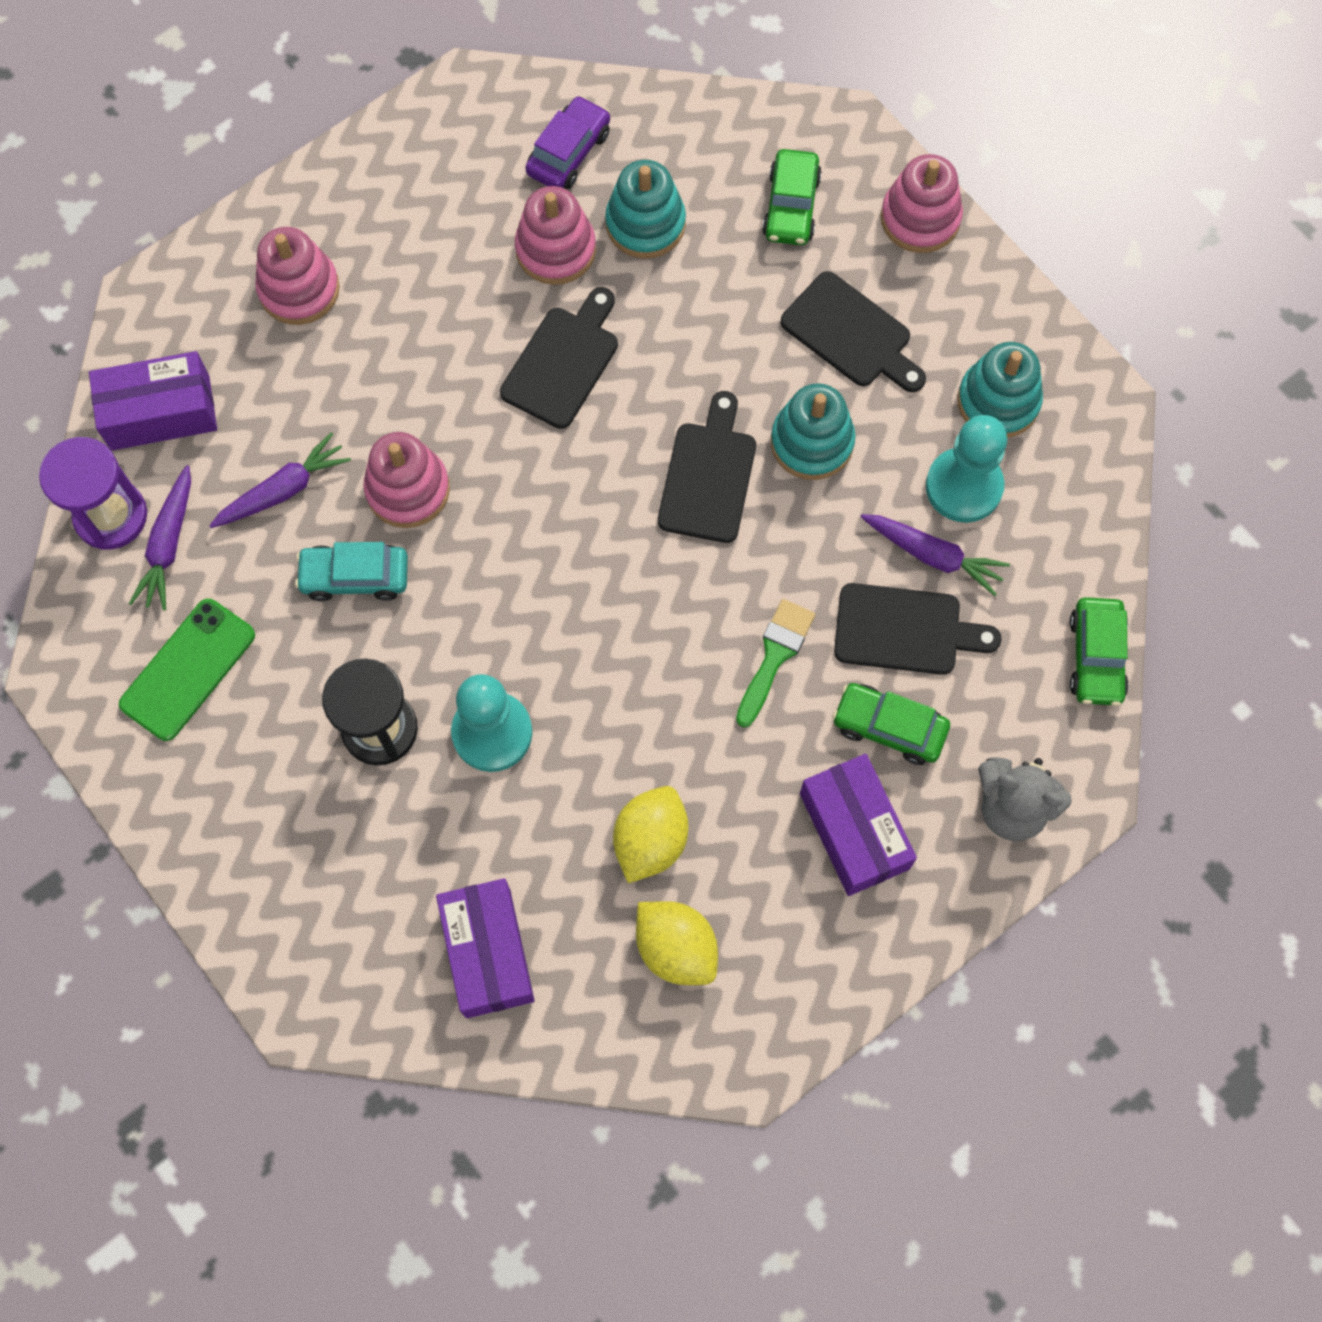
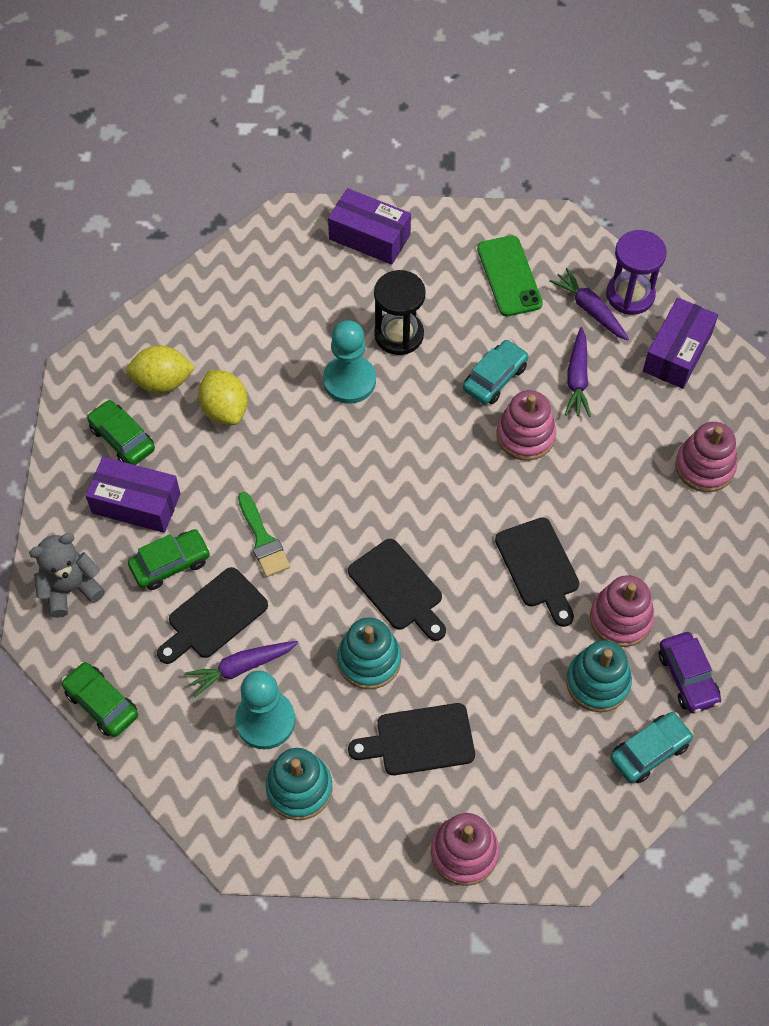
camera: 130 degrees right, 10 degrees down
(488, 952) = (241, 305): purple box -> purple box (369, 237)
(677, 136) = (649, 751): none -> turquoise car
(791, 206) = (539, 779): green car -> green car (122, 439)

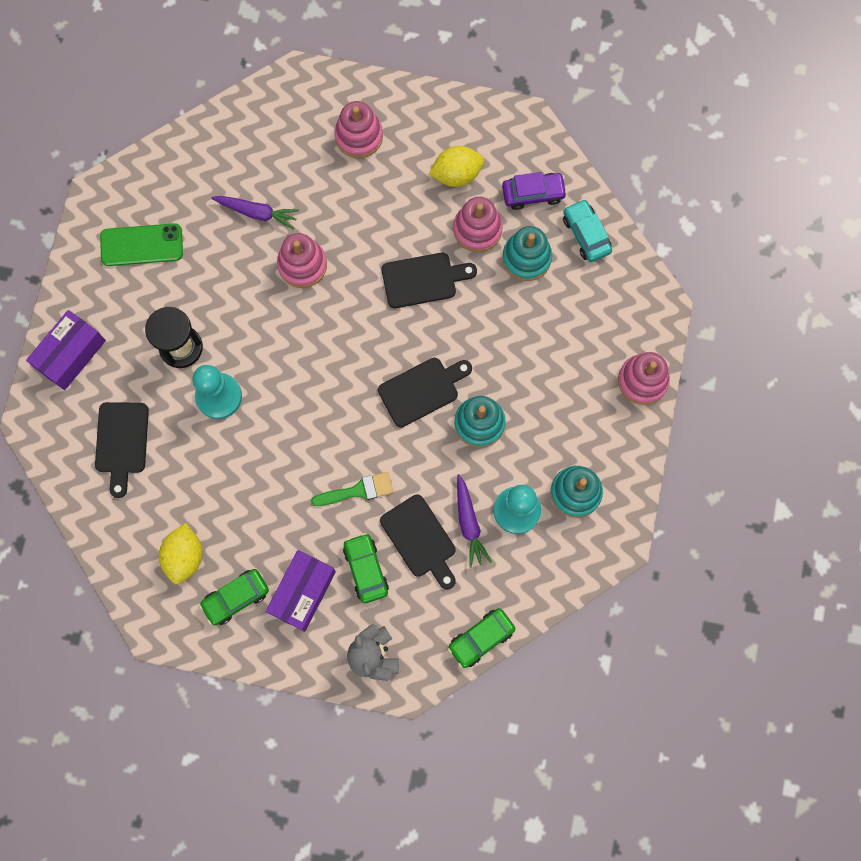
camera: 80 degrees left, 15 degrees up
(225, 409) = (225, 506): yellow lemon -> yellow lemon (456, 174)
(419, 740) = (551, 397): black cutting board -> black cutting board (122, 442)
(495, 378) = (242, 277): turquoise car -> none
(590, 310) = (191, 187): purple carrot -> none
(630, 295) = (184, 152): purple hourglass -> none
(677, 353) = (249, 130): purple box -> none

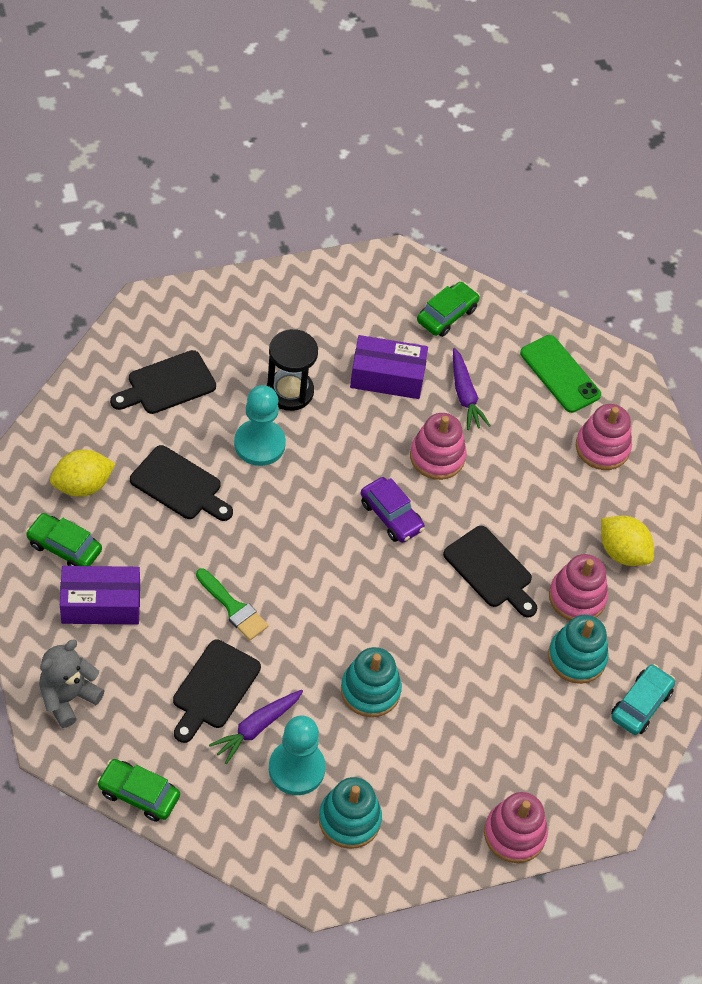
camera: 55 degrees right, 20 degrees down
(71, 354) = (229, 307): purple box -> purple box (387, 377)
(142, 245) = (371, 316): green phone -> green phone (560, 374)
(366, 569) = (155, 651): green car -> green car (447, 315)
(422, 390) = (373, 621): black cutting board -> black cutting board (179, 485)
(533, 193) = (651, 633): purple car -> purple car (391, 516)

